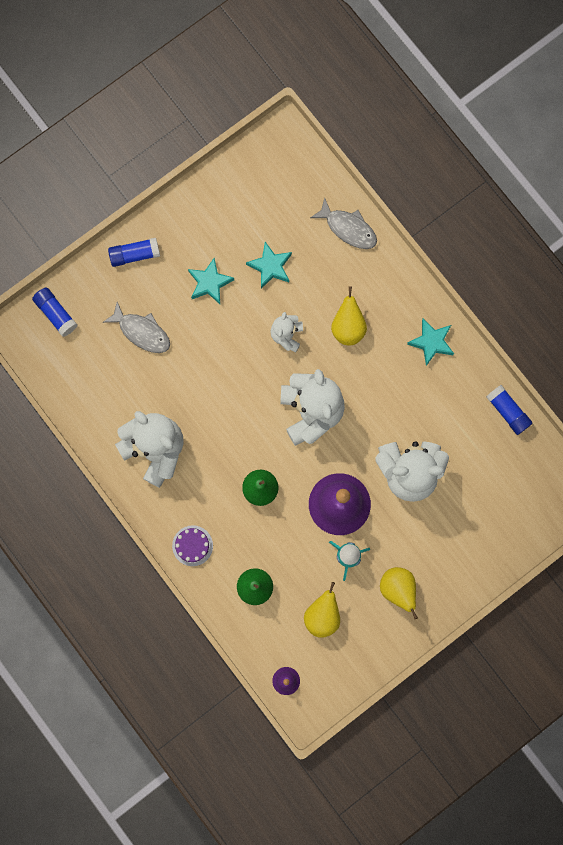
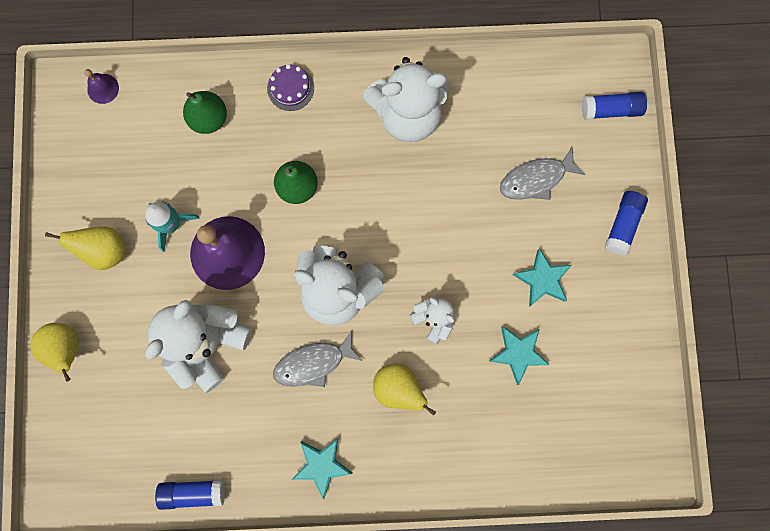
camera: 125 degrees right, 0 degrees up
(322, 615) = (135, 162): yellow pear -> yellow pear (66, 349)
(348, 228) = (505, 465): grey fish -> grey fish (313, 363)

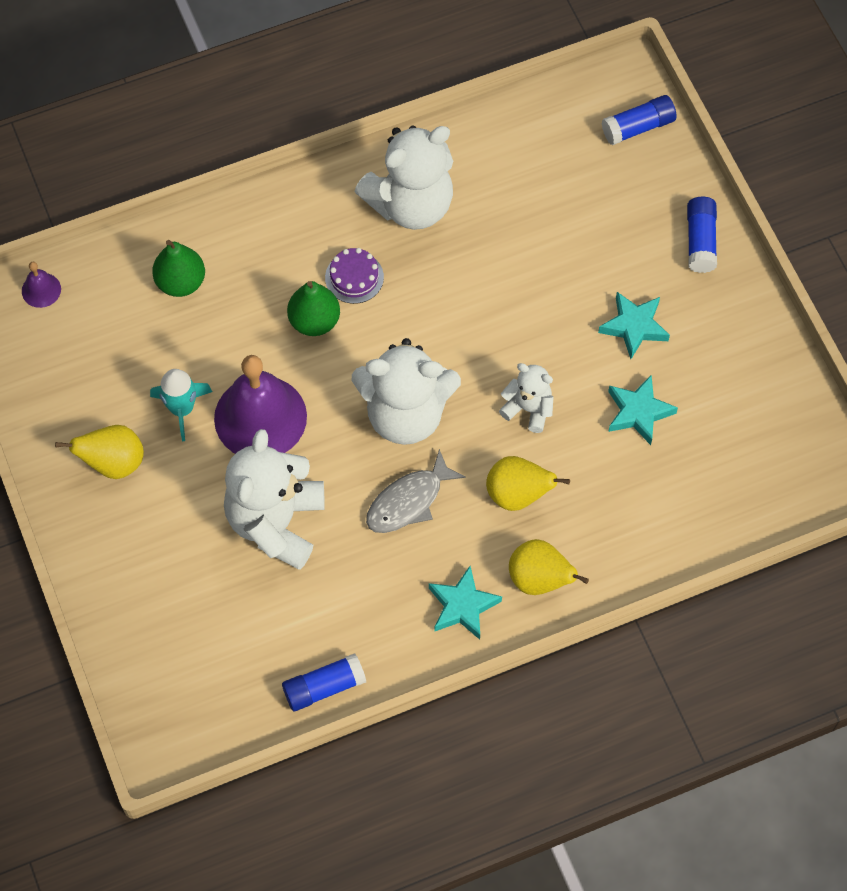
camera: 20 degrees left, 15 degrees down
(66, 349) = (110, 584): yellow pear -> yellow pear (539, 579)
(290, 88) = (264, 219): purple cake -> purple cake (354, 277)
(536, 179) = (584, 225): grey fish -> none

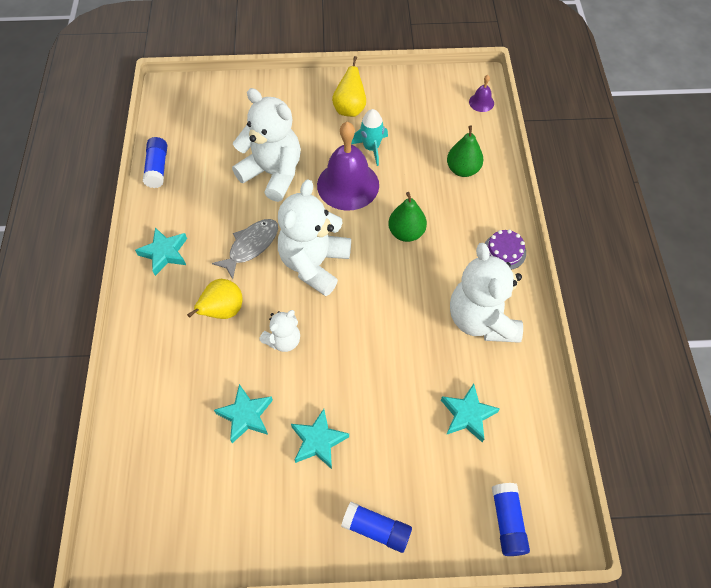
camera: 110 degrees right, 5 degrees down
(354, 277) = (432, 265): purple cake -> purple cake (504, 251)
(409, 501) = (251, 246): grey fish -> grey fish turned 60 degrees clockwise
(538, 190) = (467, 415): none -> turquoise star
(539, 579) = (157, 303): yellow pear -> none

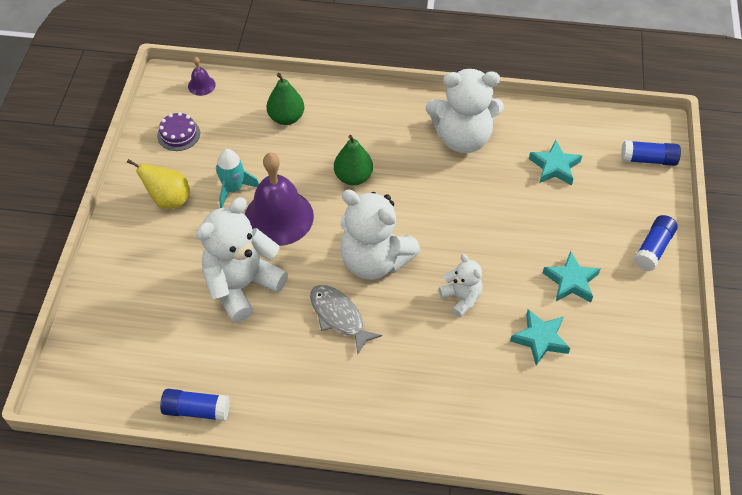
camera: 80 degrees left, 5 degrees down
(165, 253) = (329, 406): turquoise star -> none
(223, 311) = (417, 351): yellow pear -> none
(504, 251) = (392, 107): purple cake -> purple cake (178, 134)

